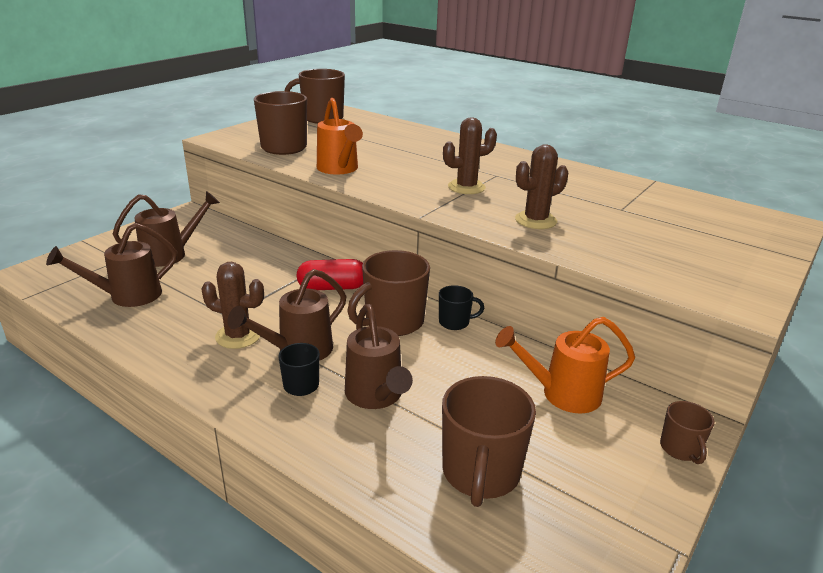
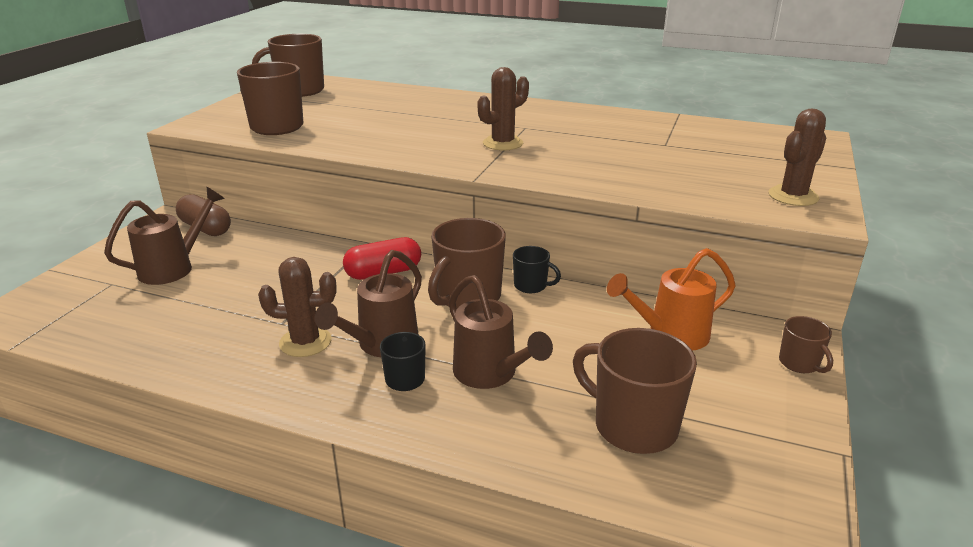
camera: 15 degrees left, 0 degrees up
(127, 296) = (146, 322): brown watering can -> none
(211, 225) = (205, 228): none -> brown capsule
(339, 169) = (355, 142): orange watering can -> none
(455, 322) = (531, 286): black mug -> black mug turned 45 degrees clockwise
(480, 473) = (633, 426): brown mug -> brown mug turned 135 degrees clockwise
(535, 220) = (592, 167): brown cactus -> brown cactus (793, 196)

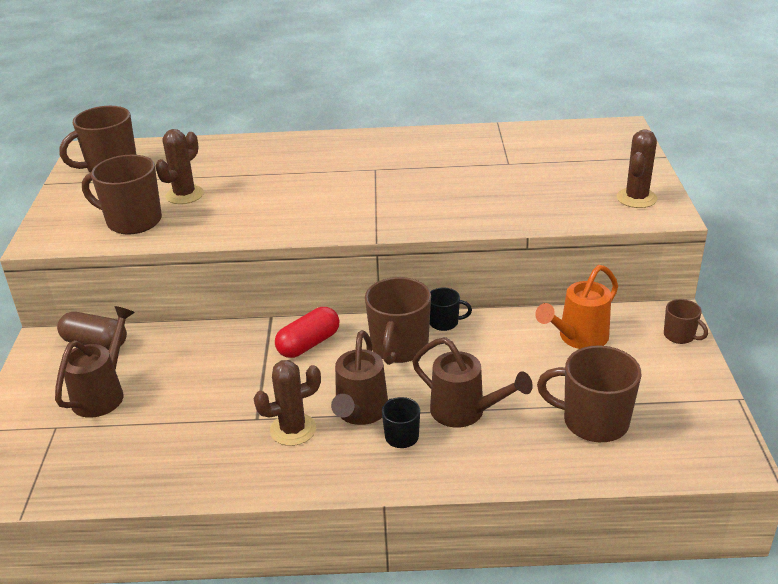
camera: 20 degrees left, 5 degrees up
(502, 143) = (369, 193): brown cactus -> brown cactus (184, 195)

